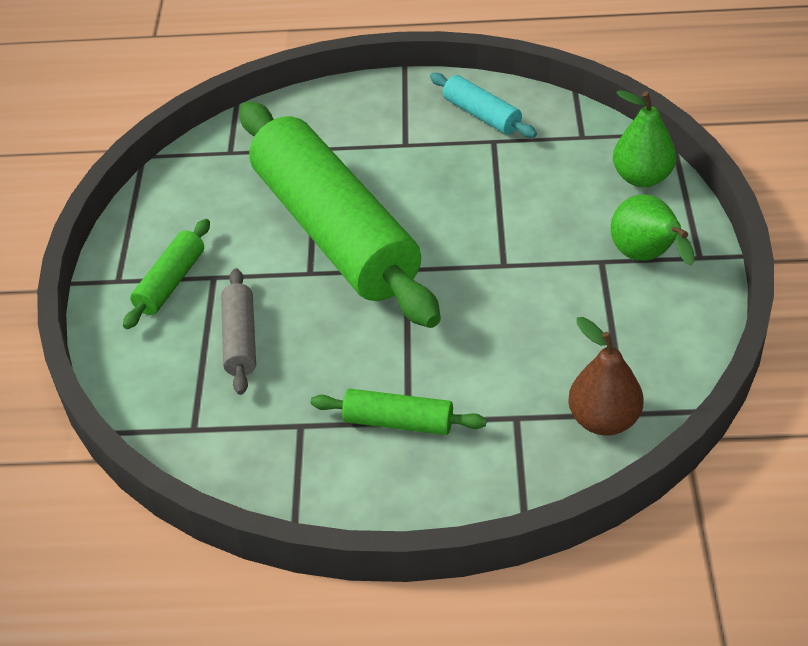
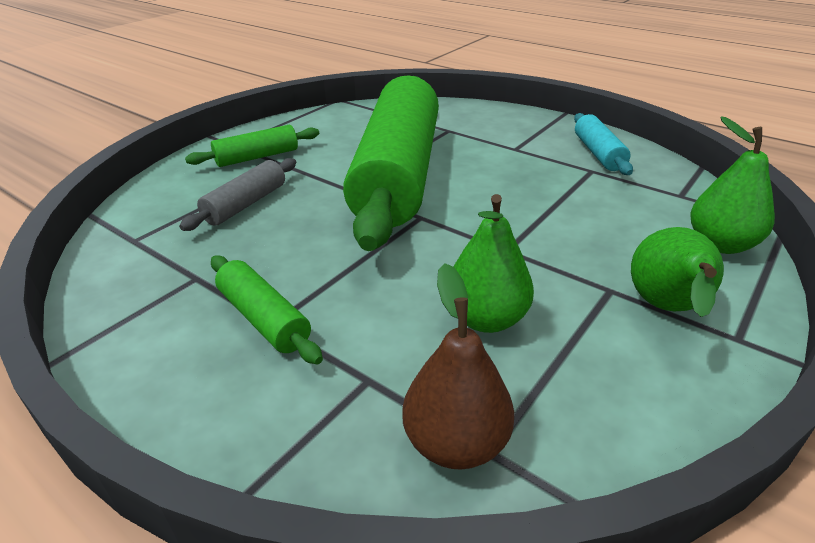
camera: 35 degrees right, 10 degrees down
(545, 332) = (486, 319): none -> green pear

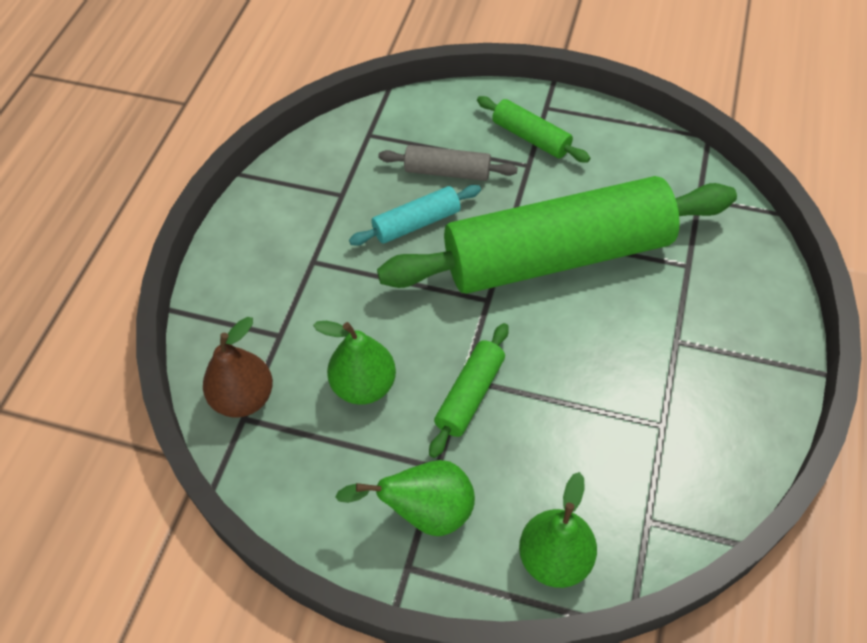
camera: 70 degrees right, 20 degrees up
(263, 319) = (314, 254): green rolling pin -> green rolling pin (470, 395)
(598, 153) = (712, 426): turquoise rolling pin -> turquoise rolling pin (416, 223)

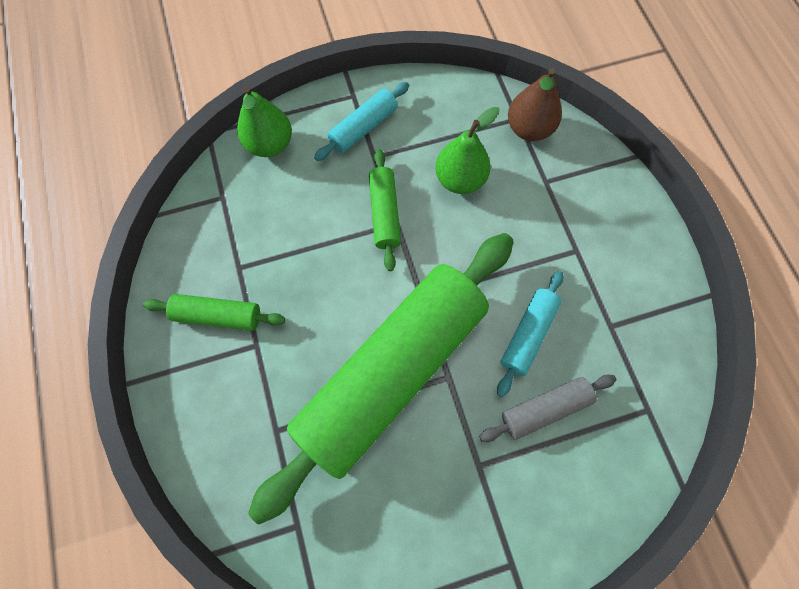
camera: 145 degrees right, 15 degrees up
(425, 512) = (363, 127): green pear -> turquoise rolling pin
(531, 137) = (499, 506): green rolling pin -> green rolling pin (218, 316)

